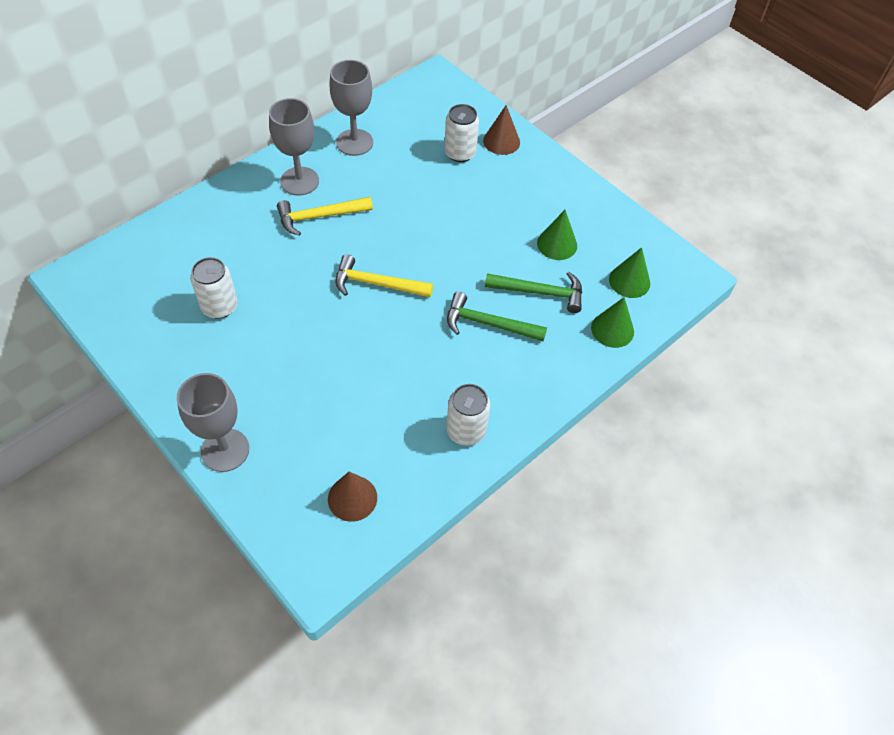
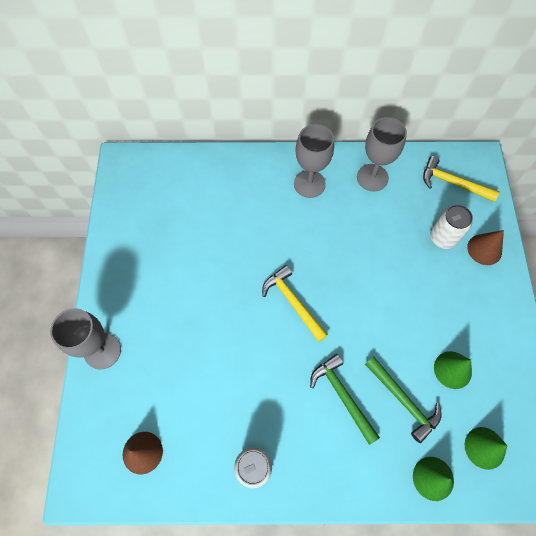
camera: 45 degrees right, 10 degrees up
(219, 306) = (183, 244): white can -> none
(319, 217) = (299, 221): yellow hammer -> yellow hammer (452, 183)

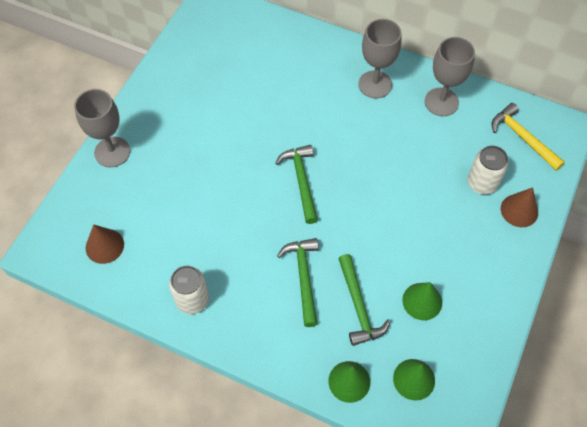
camera: 25 degrees right, 5 degrees down
(292, 302) = (301, 180): yellow hammer -> green hammer

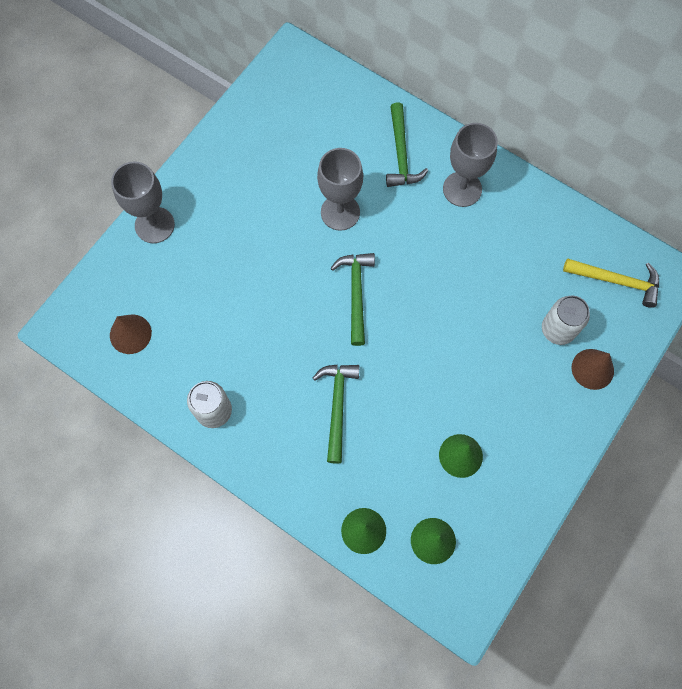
camera: 10 degrees right, 10 degrees up
(358, 307) = (390, 450): green hammer -> green hammer (401, 154)
(441, 102) = (534, 223): grey goblet -> grey goblet (340, 212)
(522, 137) = (617, 281): yellow hammer -> yellow hammer turned 135 degrees clockwise

